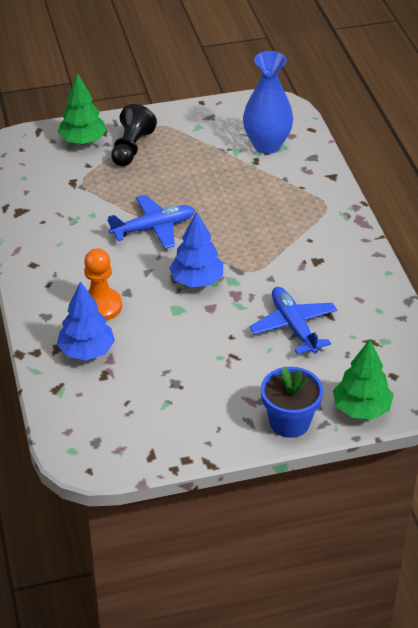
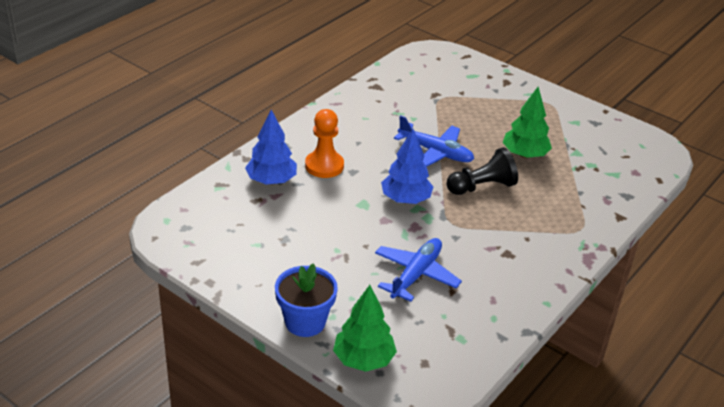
camera: 50 degrees right, 5 degrees down
(83, 141) = (483, 78): green tree -> green tree (524, 155)
(131, 148) = (507, 102): black pawn -> black pawn (482, 187)
(267, 145) = (605, 165): blue vase -> none

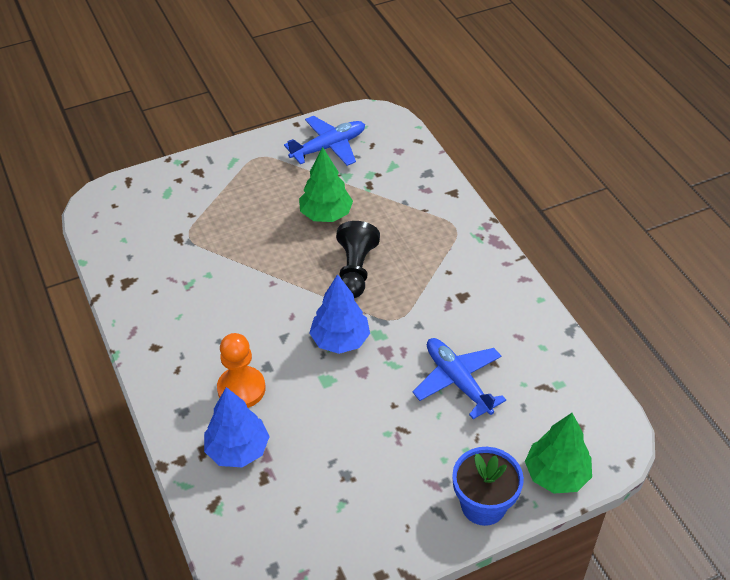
camera: 60 degrees left, 10 degrees up
(435, 152) = (279, 282): blue plane -> blue plane (329, 147)

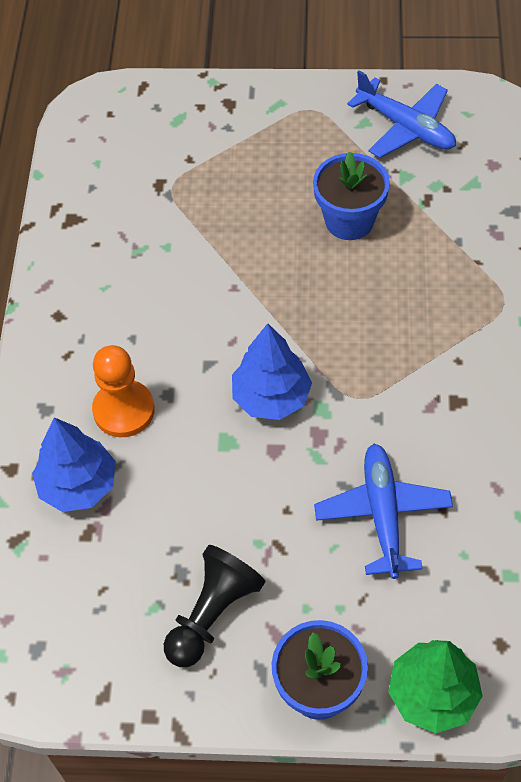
camera: 30 degrees right, 10 degrees up
(326, 214) = (349, 220): green tree -> blue flower pot
(329, 147) = (406, 127): blue plane -> blue plane turned 45 degrees clockwise
(355, 270) = (343, 311): black pawn -> black pawn (212, 614)

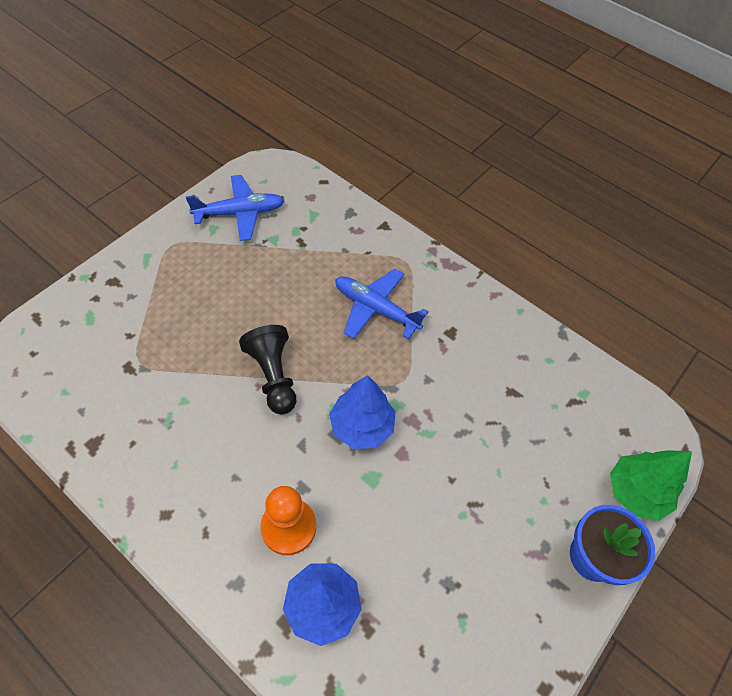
camera: 60 degrees left, 0 degrees up
(212, 614) = (495, 585): black pawn -> black pawn (273, 376)
(349, 220) = (275, 288): blue flower pot -> none
(383, 514) = (496, 427): blue plane -> blue plane (375, 309)

